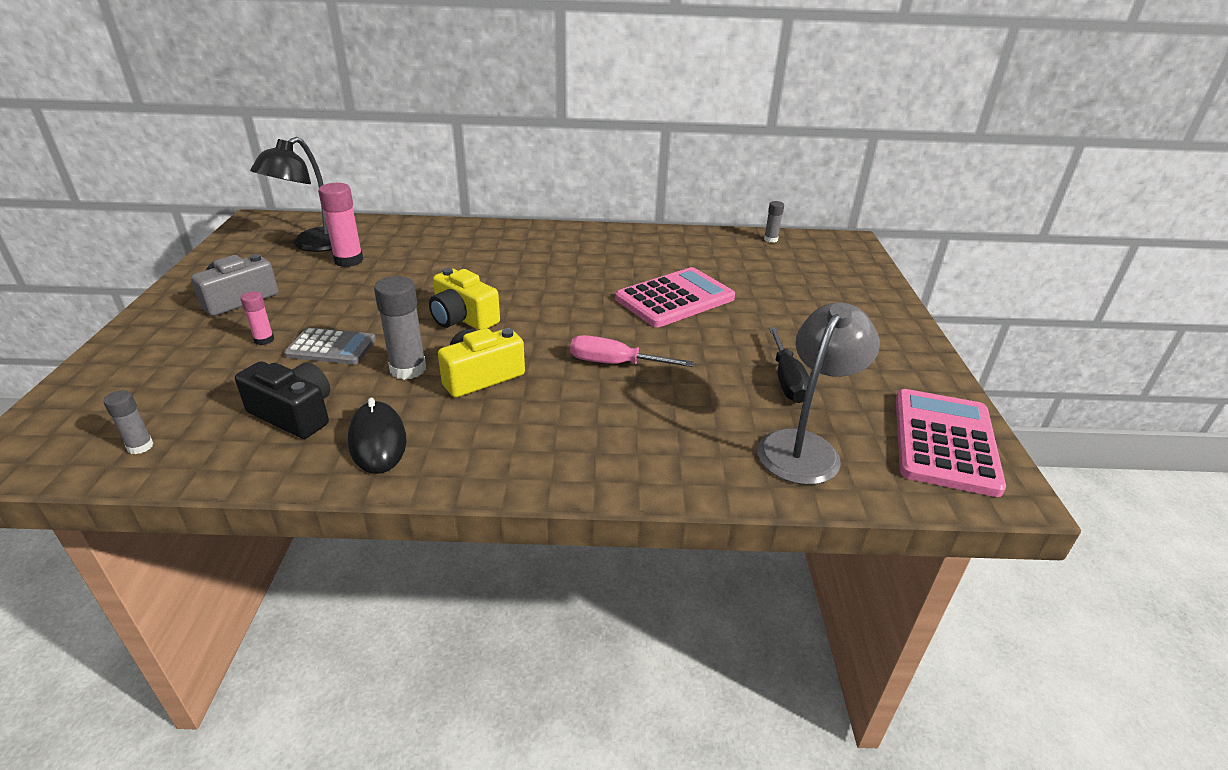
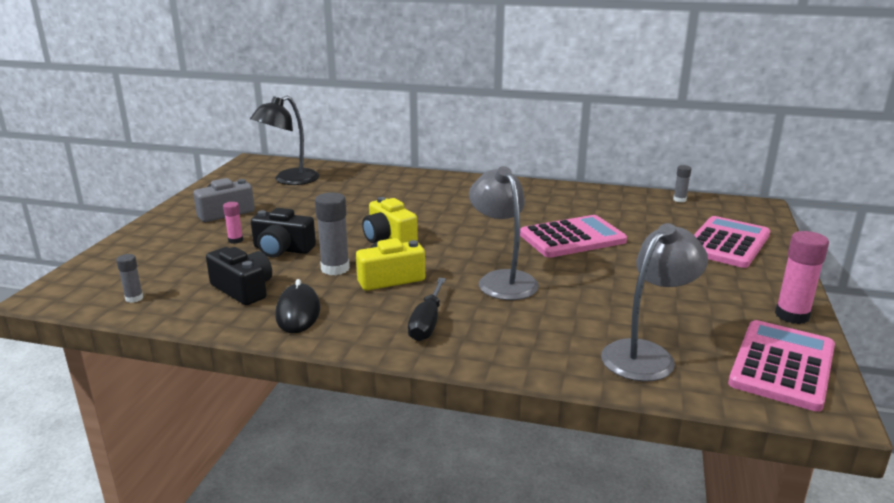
camera: 15 degrees right, 10 degrees down
(331, 347) = (282, 249): grey calculator -> black camera
(348, 260) = (313, 192): pink glue stick -> pink glue stick (792, 315)
(615, 363) = (502, 280): pink screwdriver -> grey lamp
(787, 380) = (650, 305): black screwdriver -> black screwdriver (427, 323)
(836, 290) = (727, 243): none -> pink calculator

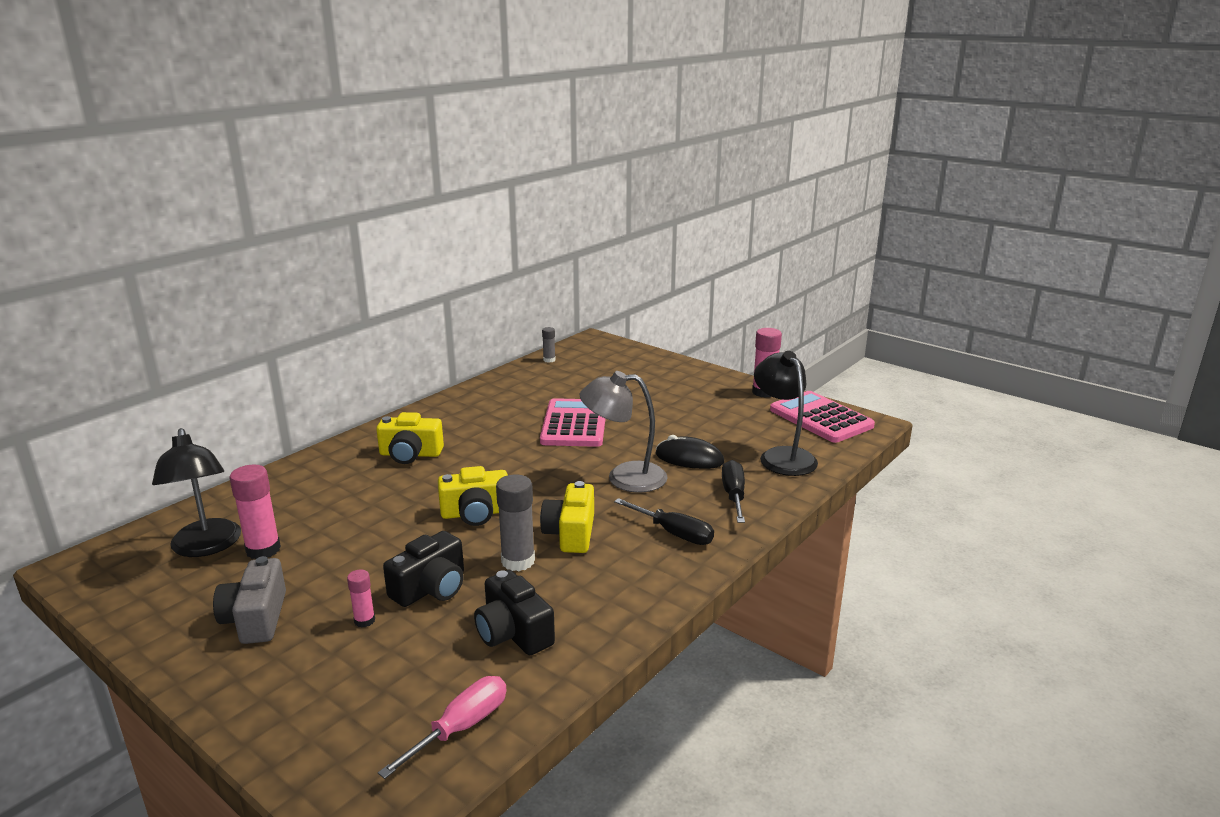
camera: 65 degrees left, 0 degrees up
(134, 298) = (460, 728): grey glue stick -> pink screwdriver
(243, 289) = (513, 632): black camera -> black camera turned 105 degrees counterclockwise
(295, 193) = (263, 550): none -> pink glue stick
(298, 312) = (599, 602): black mouse -> black mouse (689, 458)
(450, 197) = (410, 454): none -> yellow camera
(526, 340) = (733, 495): none -> black screwdriver
(646, 354) = (782, 456): grey lamp -> black lamp
(727, 243) = (644, 372): pink calculator -> none

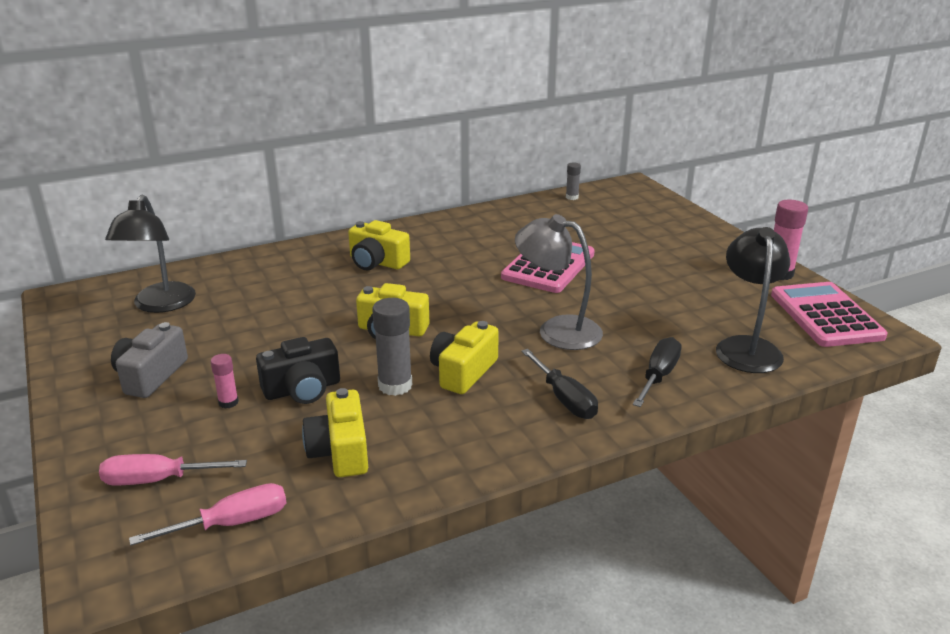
camera: 25 degrees right, 5 degrees up
(263, 550) = (199, 318): pink glue stick -> none
(351, 713) = (158, 480): none -> pink screwdriver
(513, 632) = (340, 451): black camera -> yellow camera
(689, 458) = (640, 326): black mouse -> none

